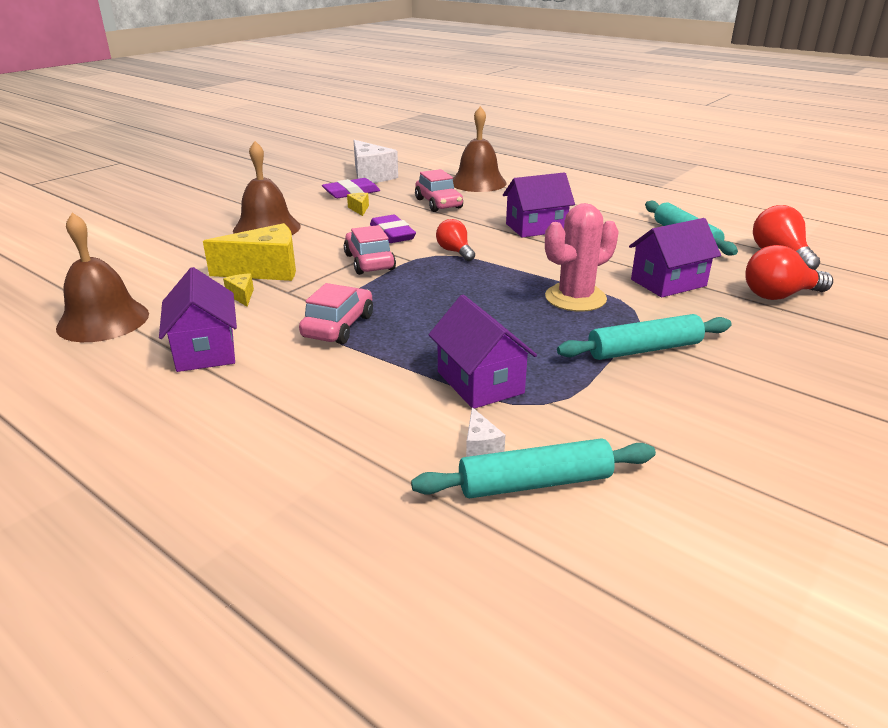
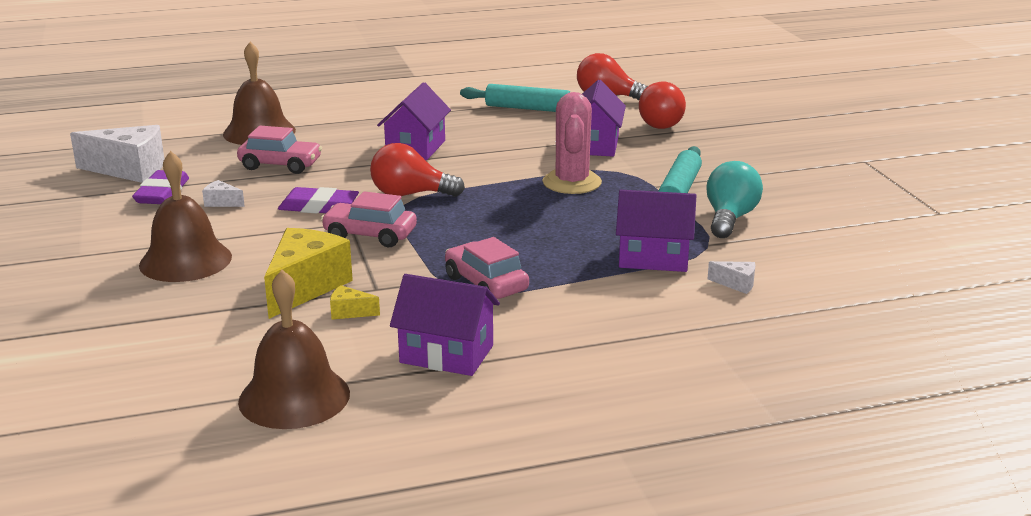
camera: 55 degrees left, 5 degrees down
(359, 209) = (222, 202): yellow cheese -> white cheese
(455, 251) = (410, 194): red light bulb -> red light bulb, size x1.50
(535, 483) = (794, 281): turquoise rolling pin -> none
(627, 396) = (730, 218): none -> turquoise light bulb

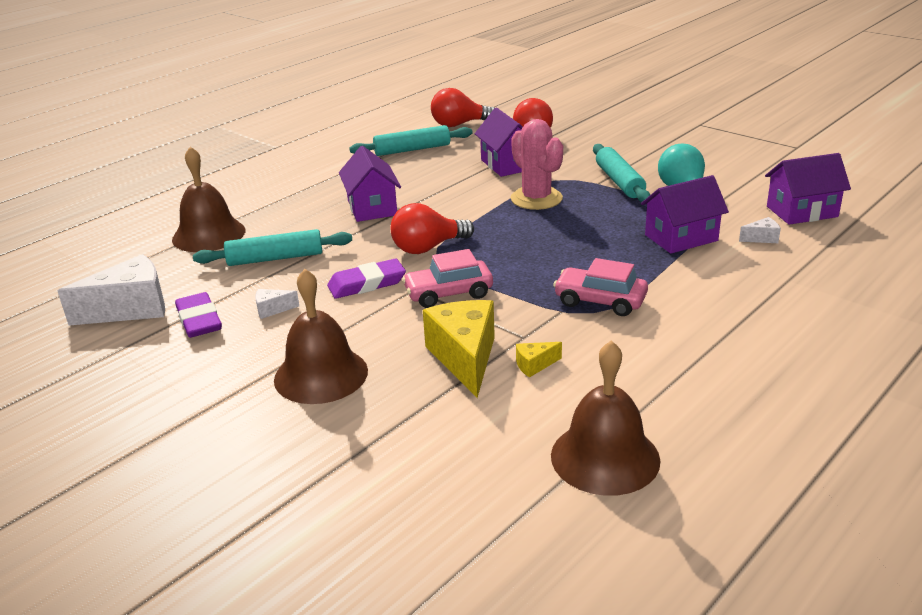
camera: 30 degrees left, 5 degrees up
(280, 165) = (275, 258): pink car -> turquoise rolling pin
(446, 354) = (660, 369): purple house -> purple house (802, 211)

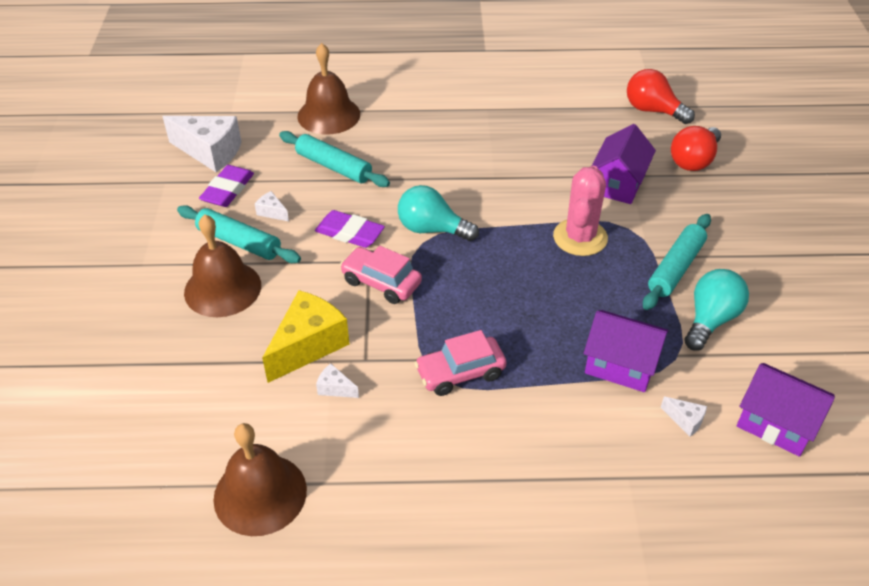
camera: 45 degrees right, 15 degrees up
(372, 208) = (455, 161): purple house -> none
(412, 150) = (573, 117): turquoise rolling pin -> turquoise rolling pin (239, 242)
(428, 248) = (432, 229): red light bulb -> turquoise light bulb
(534, 365) = (335, 388): yellow cheese -> white cheese
(600, 301) = (460, 373): pink car -> pink car turned 90 degrees counterclockwise

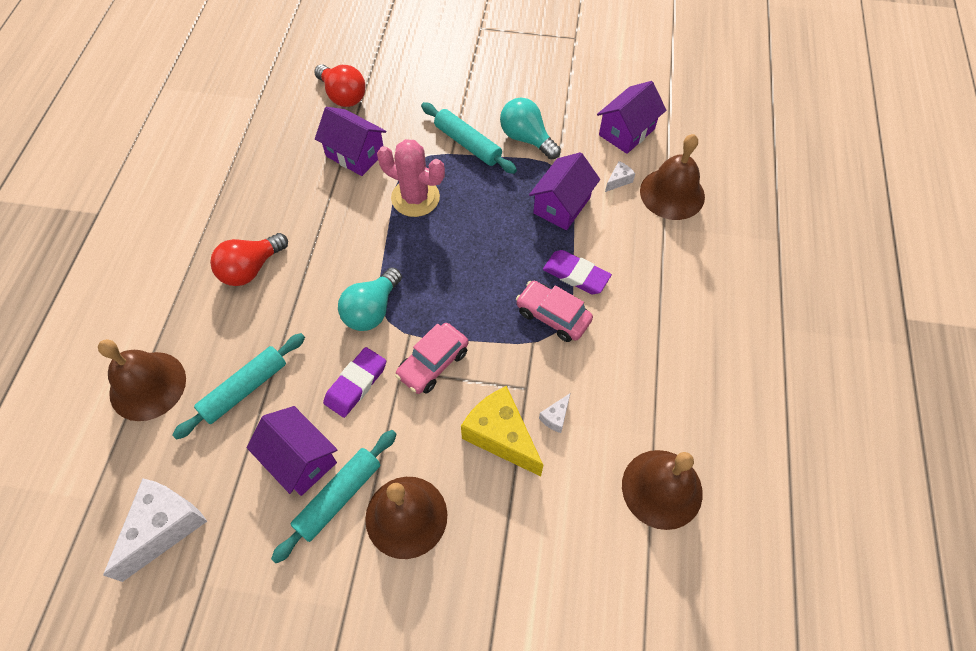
camera: 80 degrees left, 15 degrees up
(228, 190) = (245, 507): purple eraser -> purple eraser (576, 275)
(272, 212) = (300, 459): white cheese -> purple house
(460, 373) = (553, 316): pink car -> pink car turned 135 degrees clockwise
(653, 110) = (263, 104): red light bulb -> red light bulb (251, 269)
(689, 484) = (672, 193): none -> brown bell

